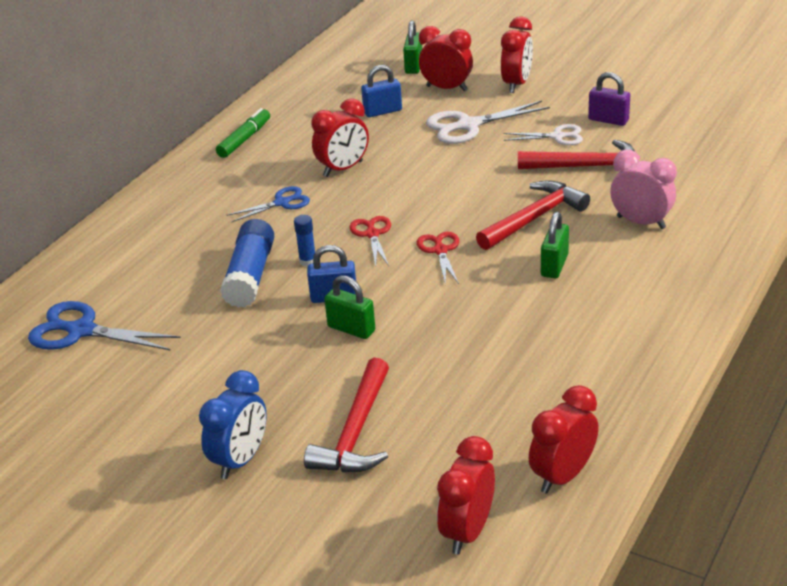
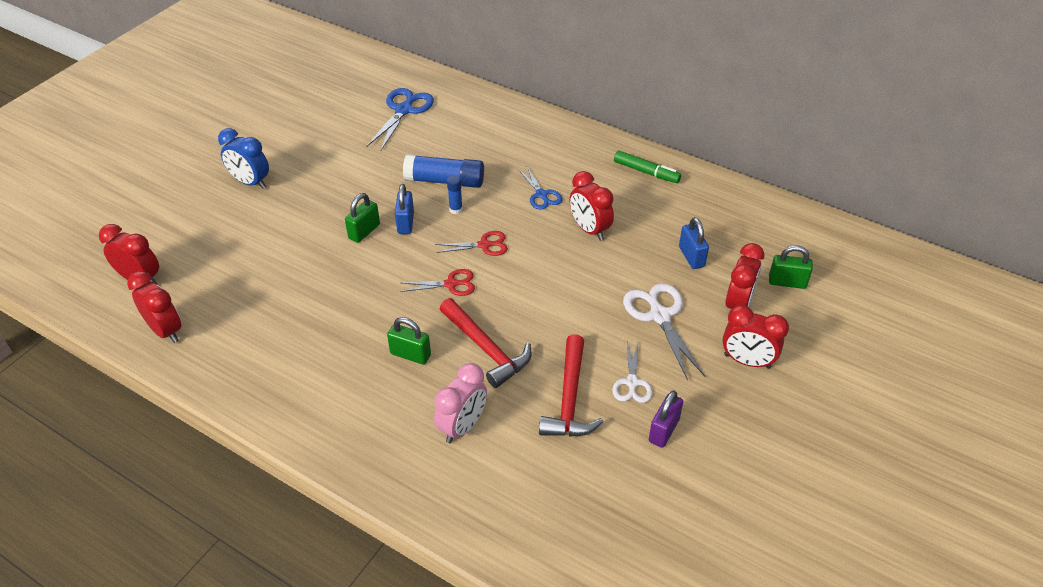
camera: 90 degrees right, 10 degrees up
(355, 432) = (253, 232): red hammer -> none

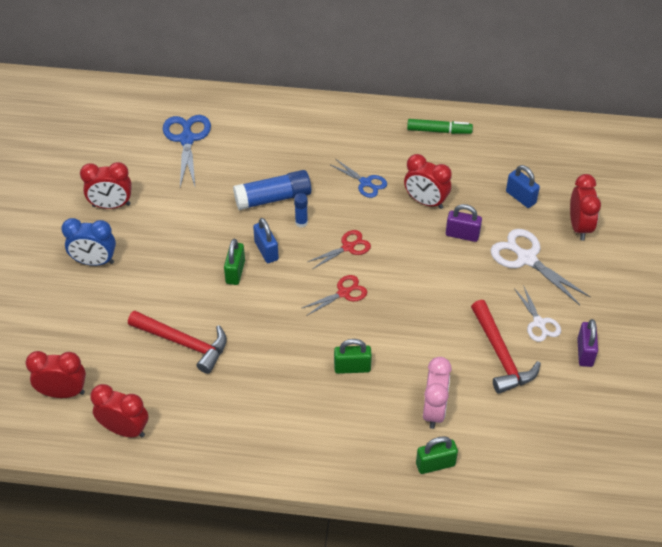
camera: 25 degrees left, 5 degrees up
(486, 349) = (410, 339): red hammer -> red hammer (184, 343)
(606, 271) = (462, 235): none -> purple padlock
(747, 361) = (612, 272): red clock -> red clock (111, 205)
(787, 282) = (604, 193): green padlock -> green padlock (435, 464)

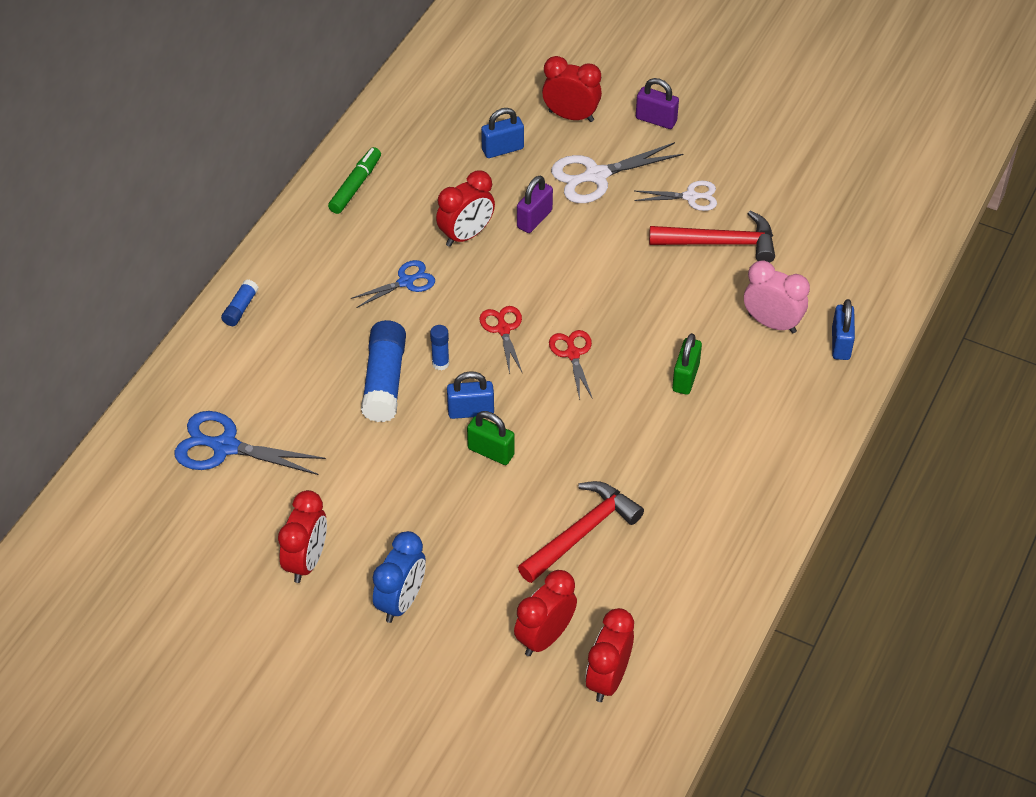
camera: 70 degrees left, 0 degrees up
(125, 429) = (690, 623): red clock -> red clock (545, 637)
(302, 110) = (240, 308): none -> blue glue stick
(435, 464) = (840, 344): green padlock -> blue padlock
(584, 352) = (744, 174): purple padlock -> purple padlock (656, 120)

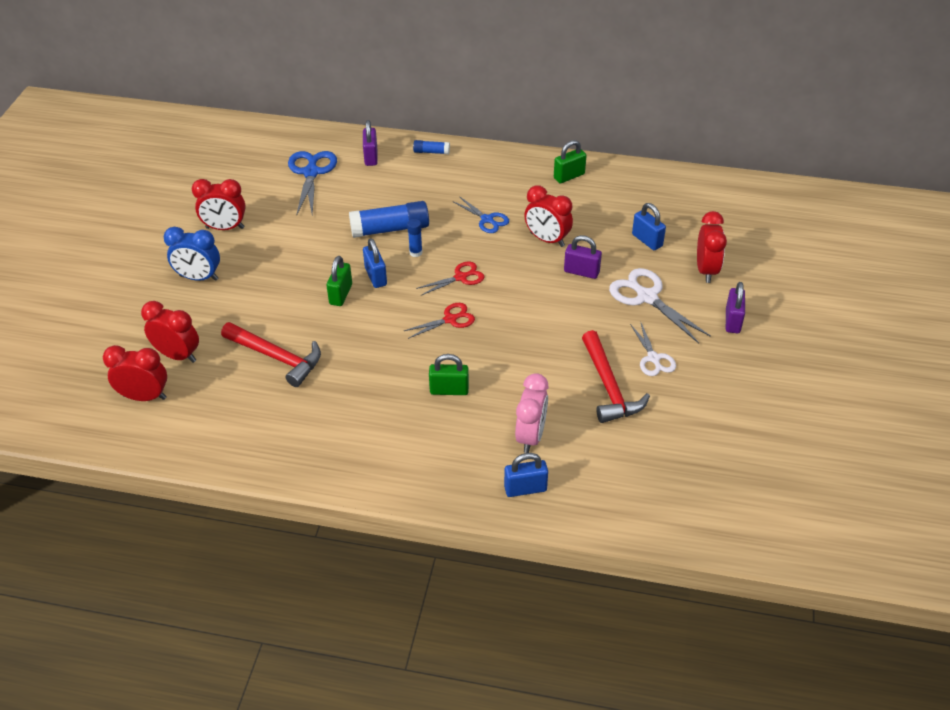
camera: 75 degrees right, 5 degrees down
(220, 375) = (371, 157): none -> purple padlock
(355, 186) = (569, 176): green marker -> green padlock

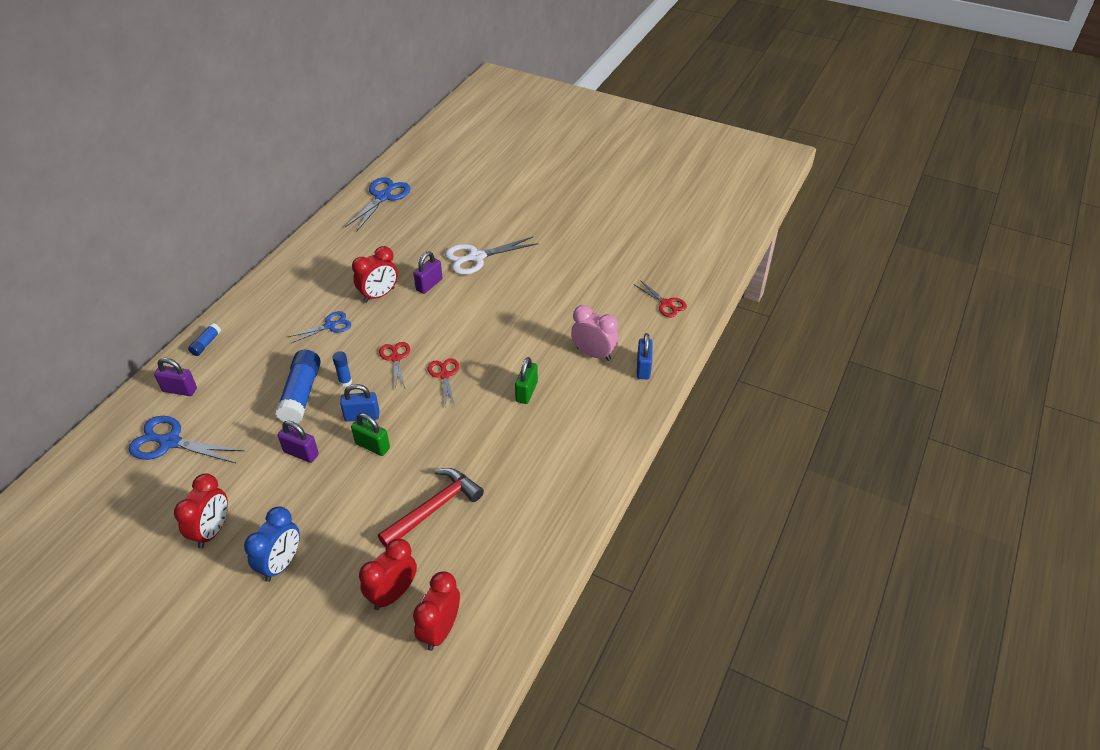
camera: 75 degrees left, 0 degrees up
(569, 176) = (306, 263): green padlock -> none
(609, 387) = (560, 300): red hammer -> none
(647, 240) = (413, 241): blue padlock -> none
(652, 493) = (666, 304): none -> red scissors
(653, 358) = (541, 270): white scissors -> none
(706, 270) = (463, 221): red clock -> none
(708, 196) = (383, 197): none -> blue scissors
(732, 321) = (522, 223): purple padlock -> purple padlock (301, 453)

